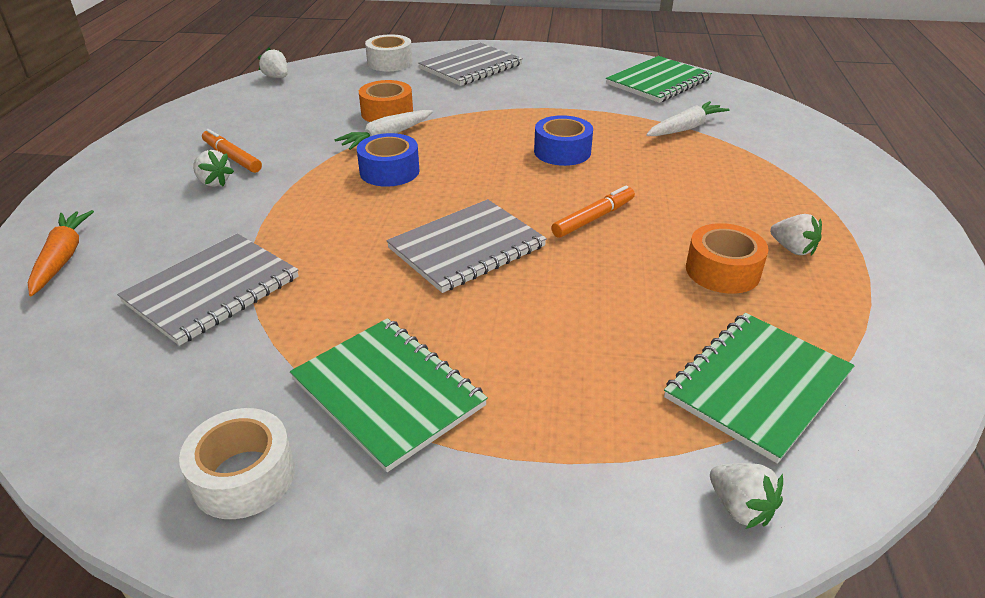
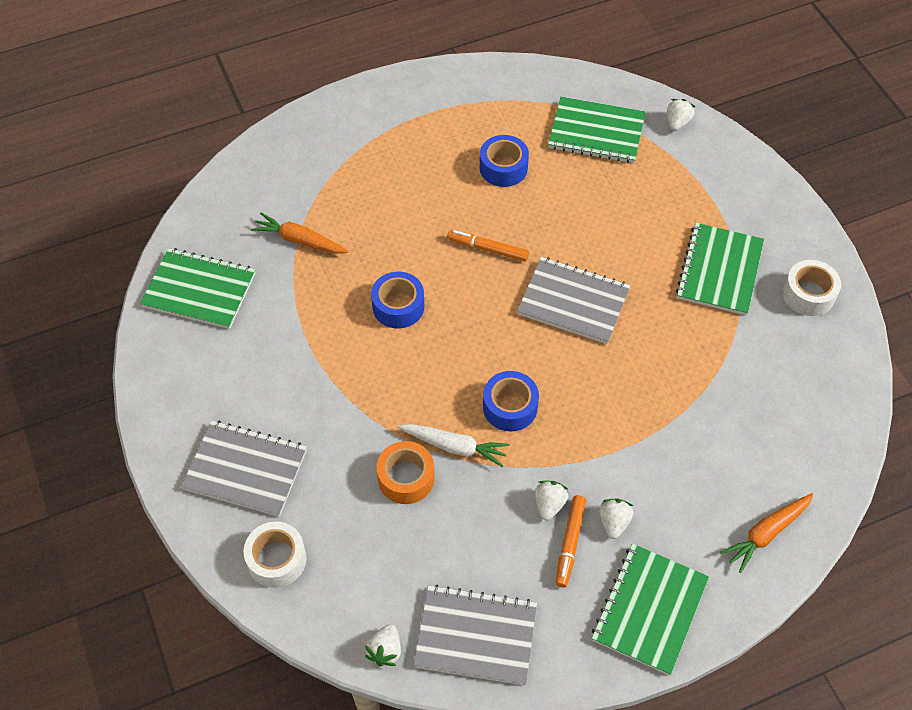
camera: 120 degrees left, 20 degrees up
(125, 171) = (649, 610): none -> green notebook
(212, 290) = (719, 412): grey notebook -> grey notebook (475, 636)
(685, 128) = (299, 240): white carrot -> orange carrot
(722, 271) = (503, 168): orange tape -> blue tape
(792, 249) = (454, 141): white strawberry -> white strawberry (549, 504)

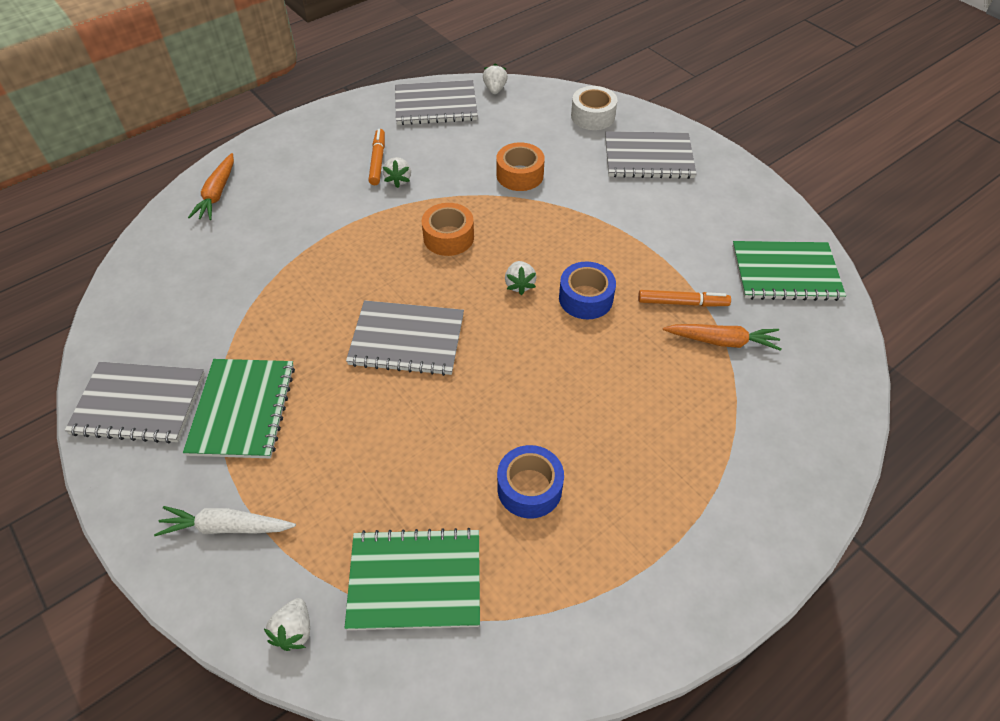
camera: 165 degrees right, 5 degrees down
(454, 447) = (488, 201): white carrot -> white carrot (226, 527)
(488, 249) = (514, 376): orange marker -> orange marker (682, 303)
(510, 407) = (448, 237): blue tape -> orange tape
(614, 522) = (344, 178): white strawberry -> white strawberry (519, 285)
(649, 610) = (312, 137): green notebook -> none
(766, 533) = (217, 194): orange carrot -> orange carrot turned 150 degrees clockwise
(808, 294) = (139, 404): white tape -> grey notebook

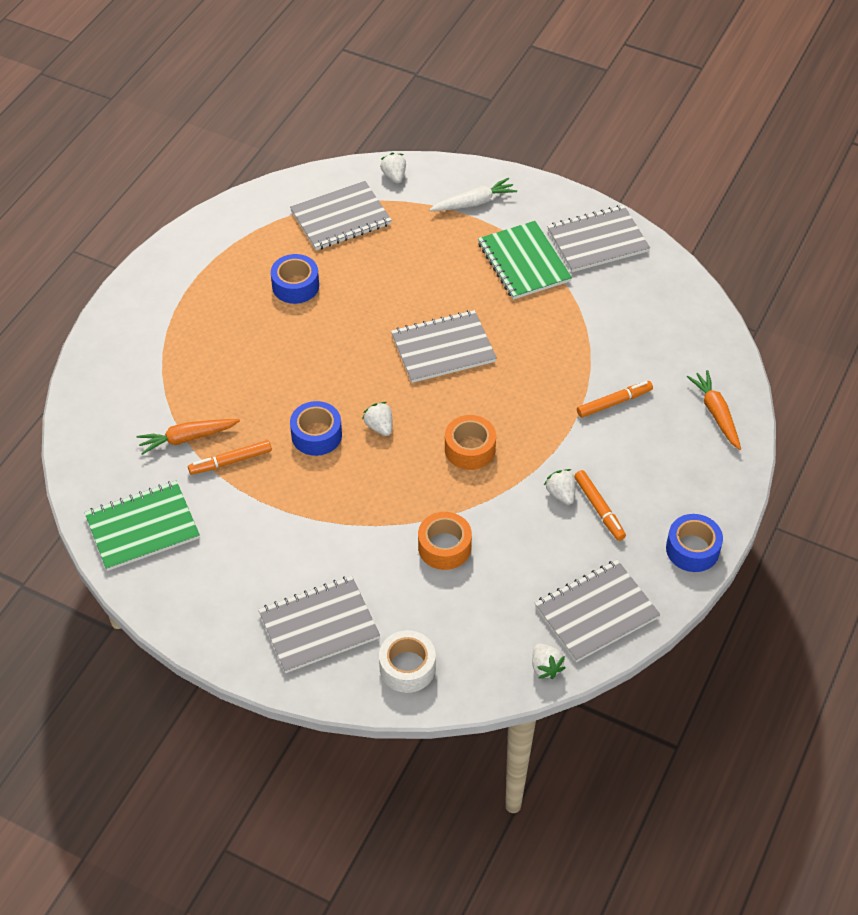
camera: 155 degrees right, 0 degrees up
(291, 231) = (613, 403): none -> orange marker
(334, 117) = (692, 549): none -> blue tape
(415, 580) = (341, 218): green notebook -> grey notebook

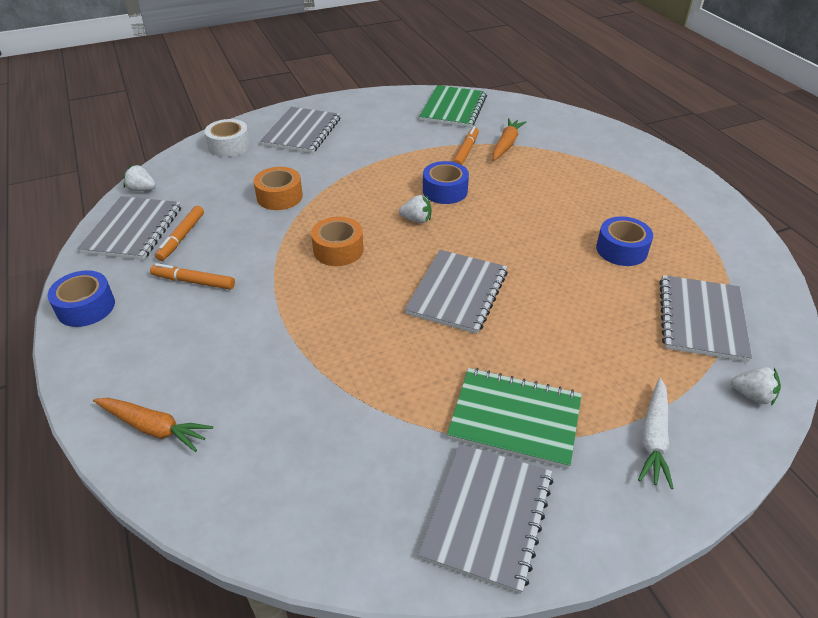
camera: 130 degrees right, 10 degrees down
(561, 494) = (235, 270): white strawberry -> none
(613, 403) = (266, 361): orange marker -> orange marker (182, 237)

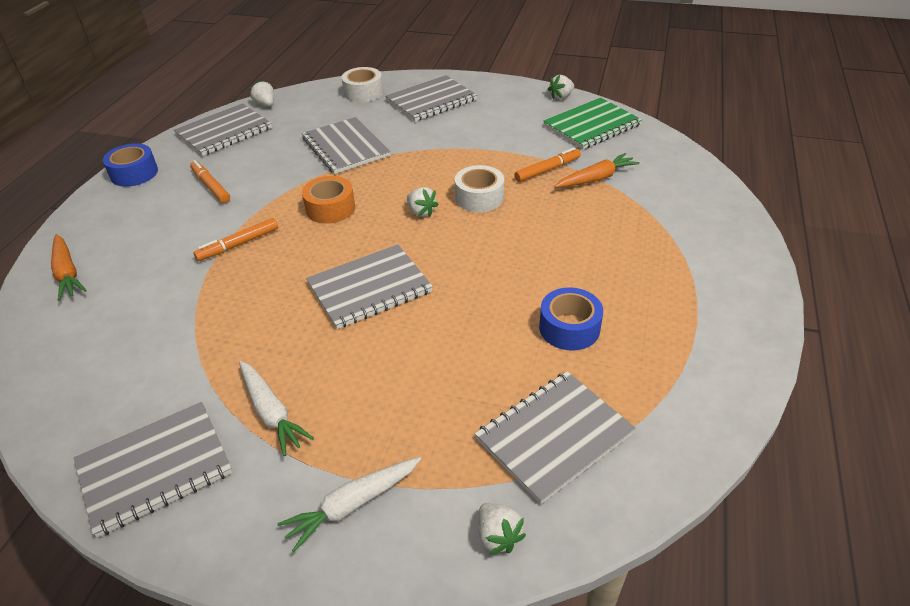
camera: 40 degrees right, 0 degrees up
(182, 237) = (245, 150): orange marker -> orange marker (239, 244)
(279, 196) = (345, 147): orange tape -> grey notebook
(403, 95) = (561, 97): none -> white strawberry
(445, 191) = (479, 197): blue tape -> white tape
(515, 419) = (271, 412): green notebook -> white carrot

